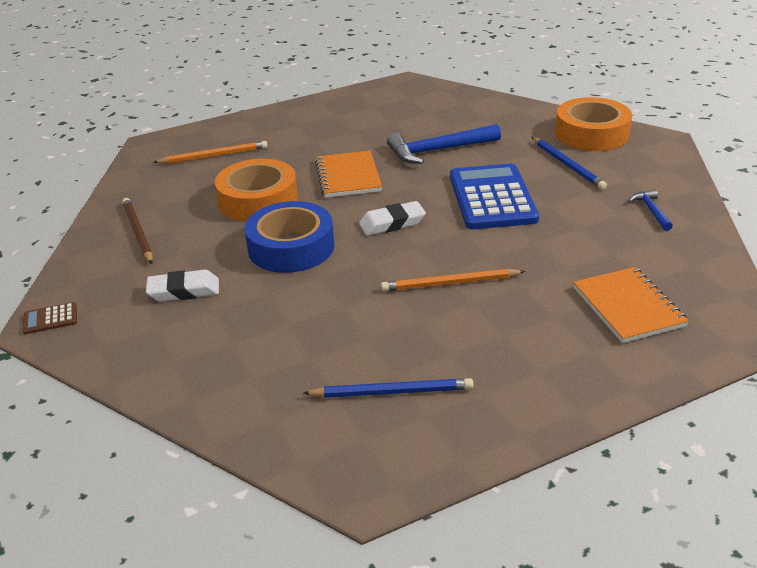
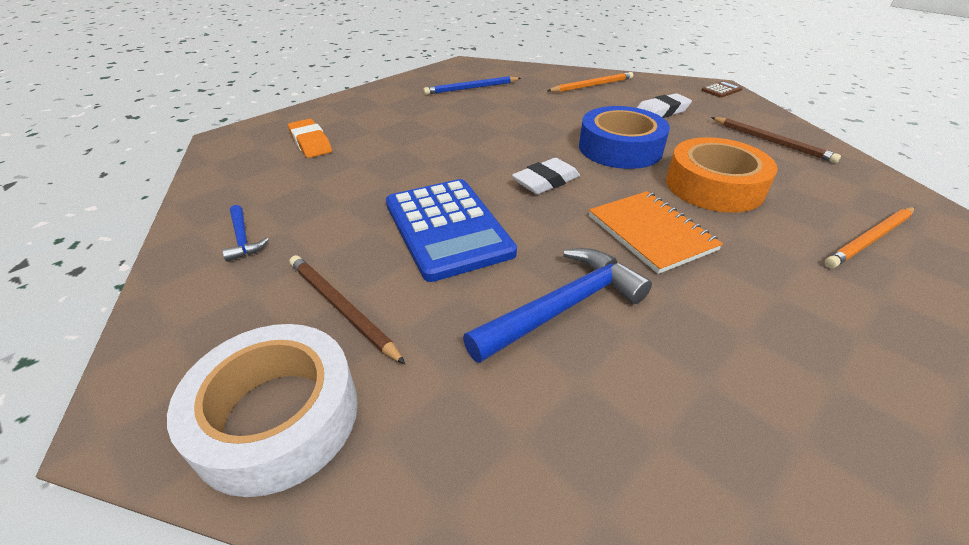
camera: 160 degrees right, 5 degrees up
(450, 283) = (460, 140): orange pencil -> orange pencil (591, 85)
(567, 165) = (341, 308): blue pencil -> brown pencil
(591, 134) = (277, 417): orange tape -> white tape
(628, 307) = (310, 143): orange notebook -> orange eraser

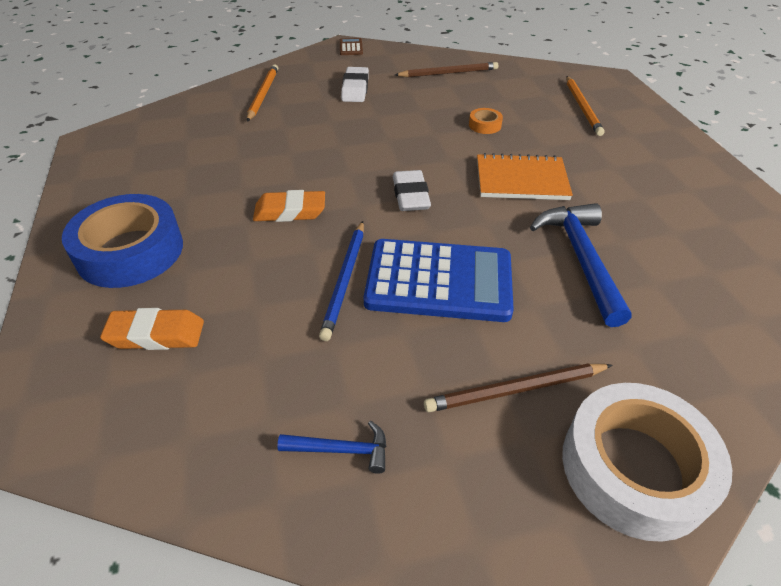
camera: 60 degrees left, 5 degrees up
(466, 141) = (290, 211): none -> orange eraser
(472, 88) = (169, 161): blue pencil -> blue pencil (345, 280)
(620, 148) = (393, 136): blue tape -> blue tape (130, 251)
(714, 186) = (484, 125): orange tape -> orange tape, size x0.42

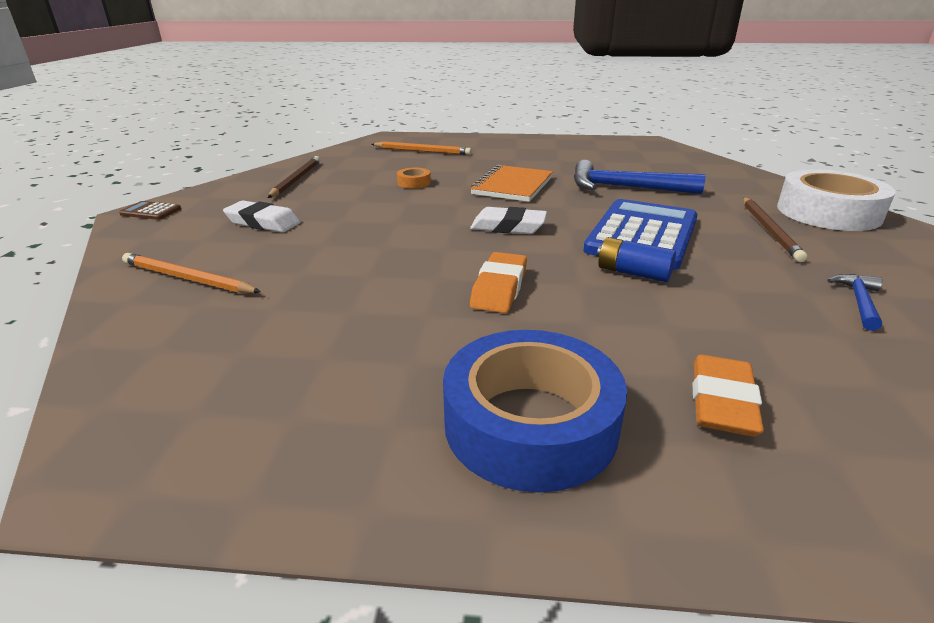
camera: 70 degrees left, 15 degrees down
(345, 280) = (633, 273): blue pencil -> blue battery

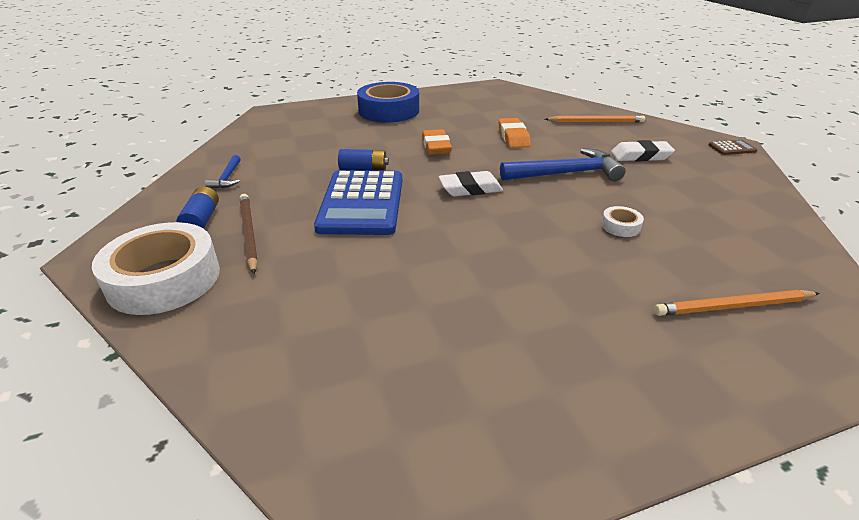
camera: 155 degrees right, 5 degrees up
(296, 179) = (731, 203): brown pencil -> none
(414, 183) = (620, 226): orange tape -> white tape
(512, 186) = (518, 246): orange notebook -> none
(625, 188) = (392, 275): blue hammer -> blue hammer (566, 173)
(722, 402) = (321, 126): orange eraser -> orange eraser (513, 137)
(840, 251) = (201, 220): none -> blue battery

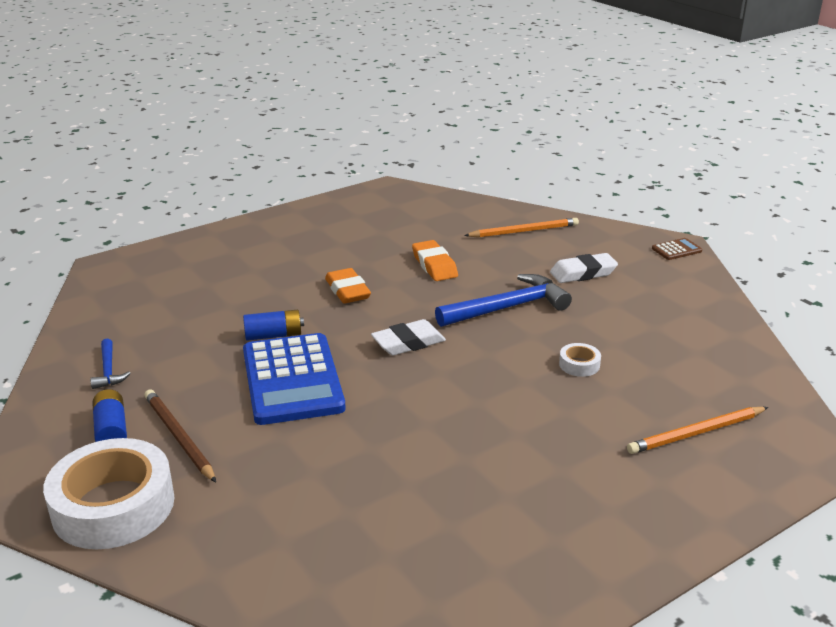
camera: 15 degrees left, 5 degrees down
(389, 111) = (266, 244): blue tape -> none

